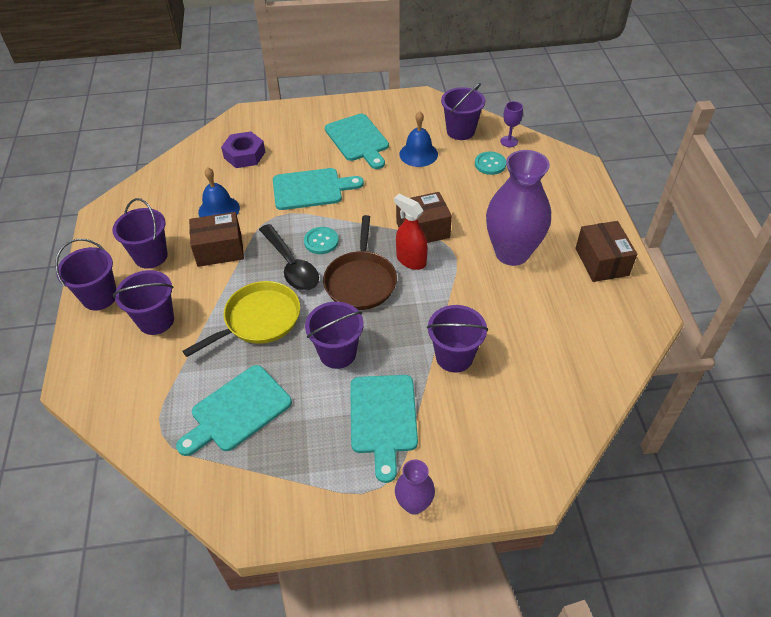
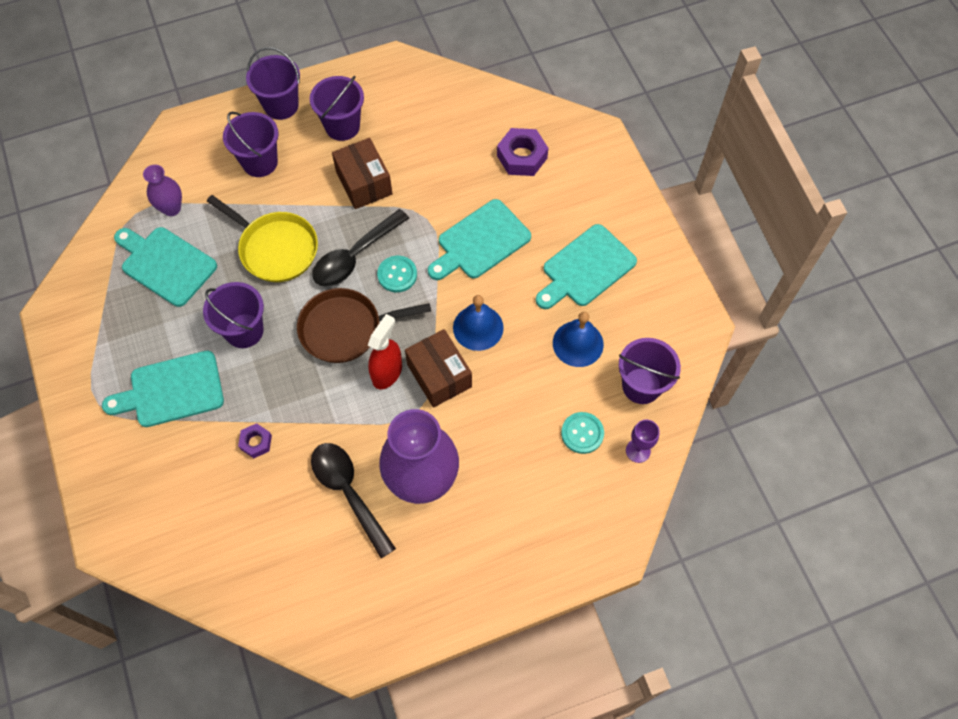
camera: 75 degrees right, 15 degrees up
(219, 210) = (424, 162): blue bell -> blue bell (478, 327)
(311, 189) = (480, 242): turquoise cutting board -> turquoise cutting board turned 75 degrees clockwise
(414, 504) = (83, 436): purple vase -> purple vase (171, 208)
(454, 357) = (256, 442): purple bucket -> purple nut
(513, 299) = (348, 492): none -> black spoon
(601, 262) = (429, 590): brown box -> none

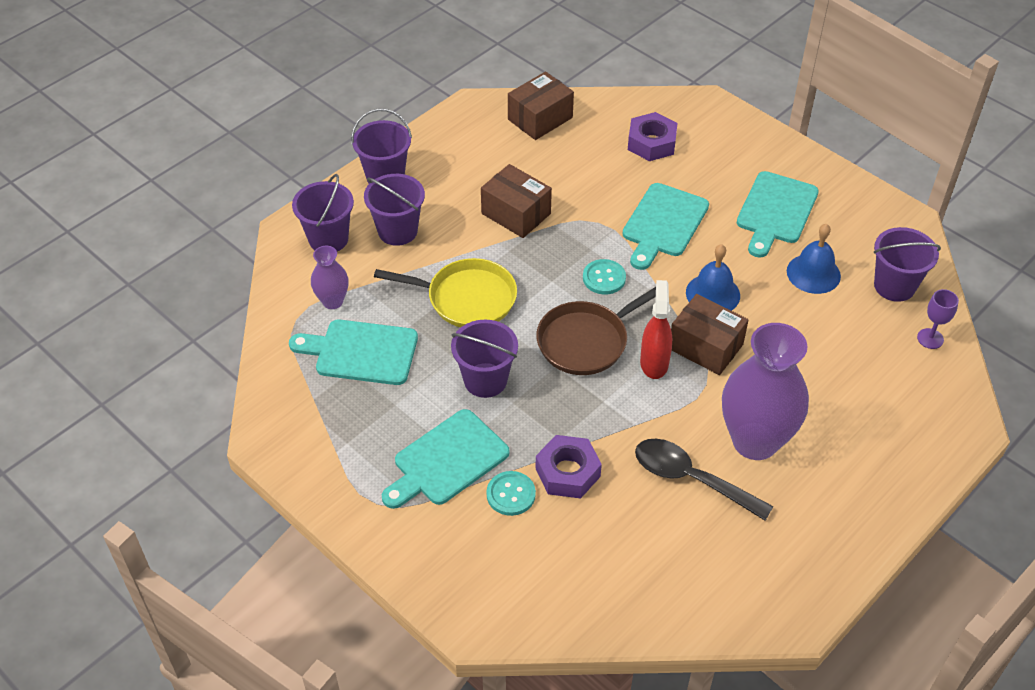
camera: 25 degrees left, 15 degrees down
(256, 442) = (567, 472): purple nut -> purple nut, size x1.74
(342, 126) = (460, 174): purple bucket -> purple bucket (328, 239)
(355, 256) = (551, 277): black spoon -> none
(442, 96) = (540, 118): none -> brown box
(582, 433) = (871, 344): turquoise button -> turquoise button (511, 494)

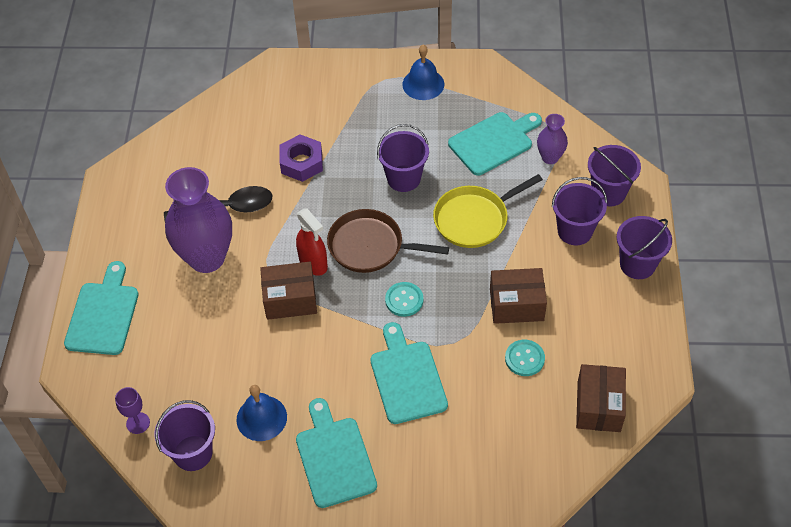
camera: 140 degrees right, 5 degrees up
(447, 460) = (374, 122): turquoise cutting board -> turquoise cutting board (103, 314)
(511, 494) = (321, 130): turquoise button -> turquoise button (524, 358)
(586, 341) = (370, 246): brown pan -> brown pan turned 90 degrees counterclockwise
(651, 143) = (490, 452): purple nut -> none
(713, 294) = (319, 344): blue bell -> blue bell (423, 84)

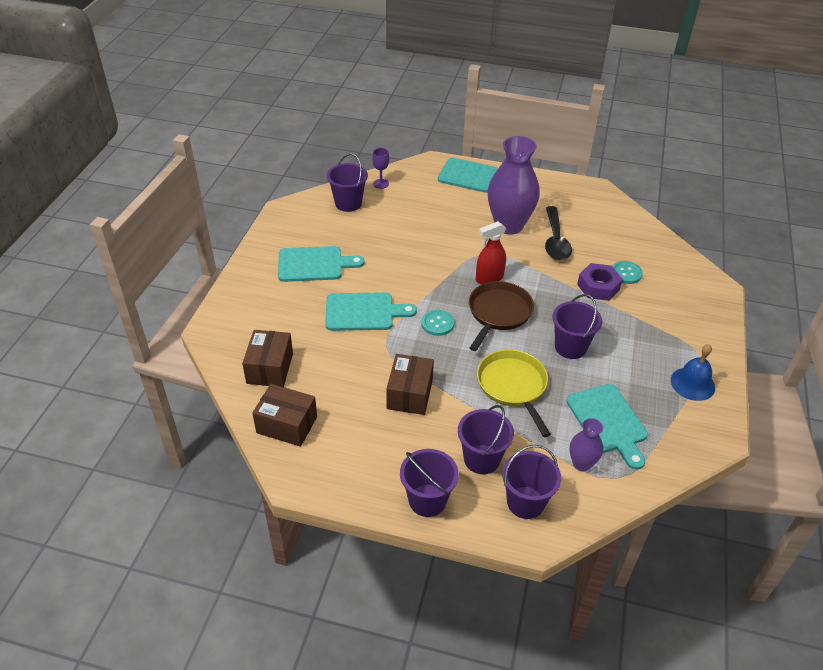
camera: 100 degrees right, 10 degrees down
(261, 418) = (361, 235): blue bell -> none
(290, 299) = (458, 262): brown box -> brown box (270, 368)
(524, 358) = (353, 386): turquoise button -> turquoise button (626, 273)

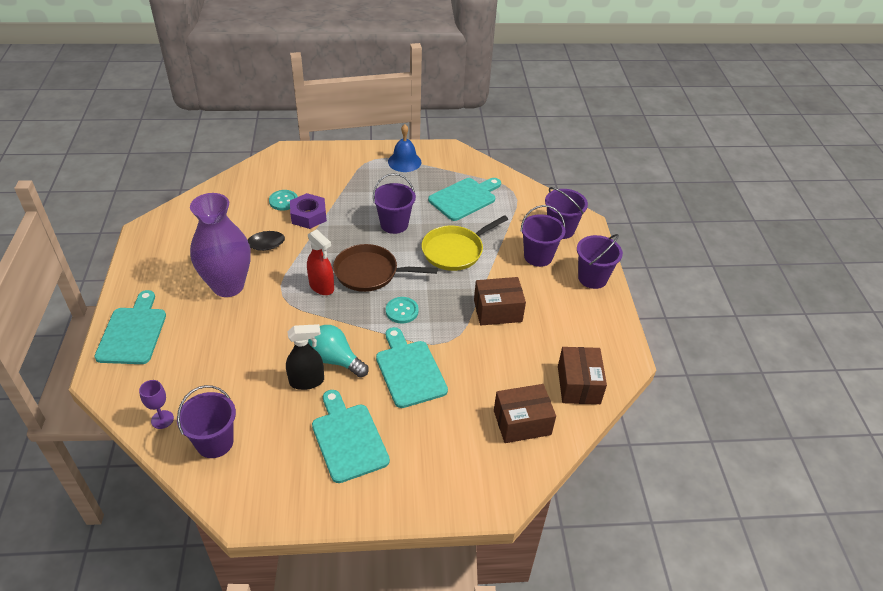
camera: 110 degrees left, 0 degrees up
(381, 253) = (307, 381): none -> black spray bottle
(396, 271) = (335, 360): none -> turquoise light bulb
(581, 463) = (511, 207): purple vase -> none

